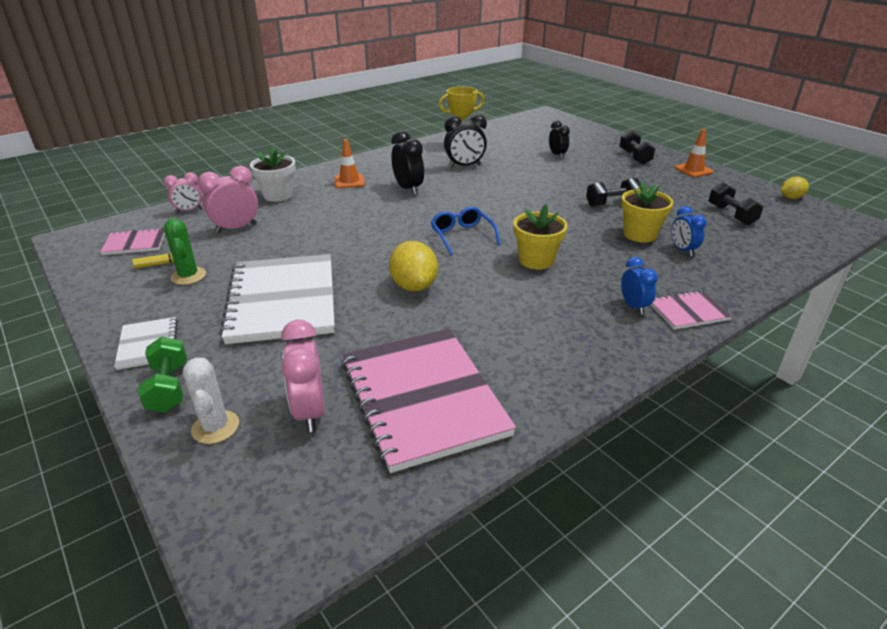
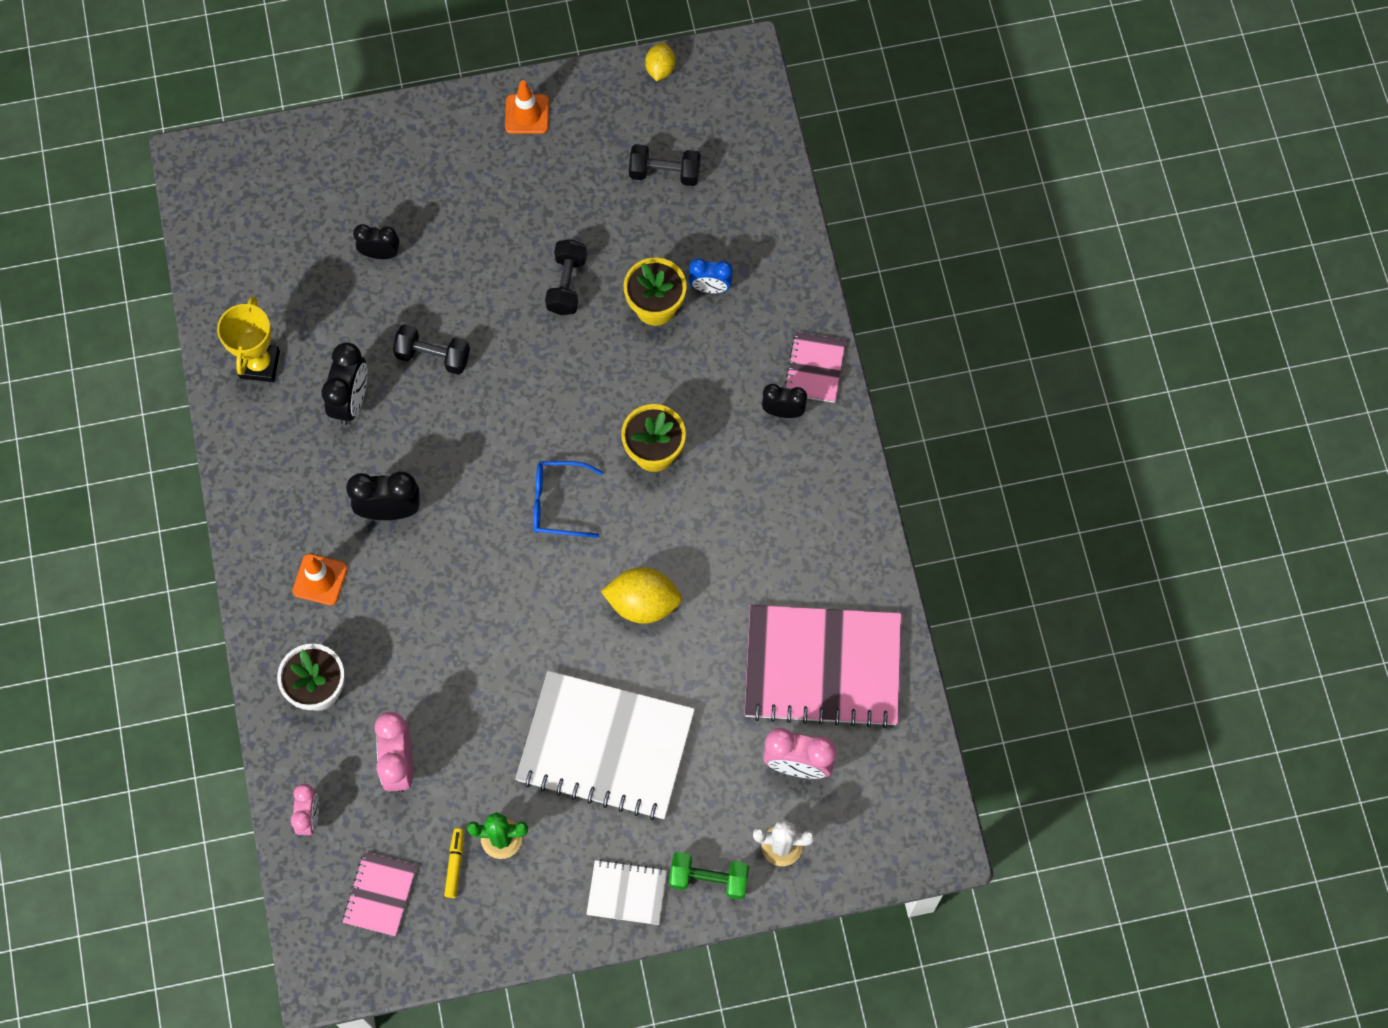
camera: 65 degrees left, 35 degrees up
(633, 306) = (783, 411): blue clock -> black clock
(634, 157) = (446, 156): black dumbbell -> black dumbbell (433, 356)

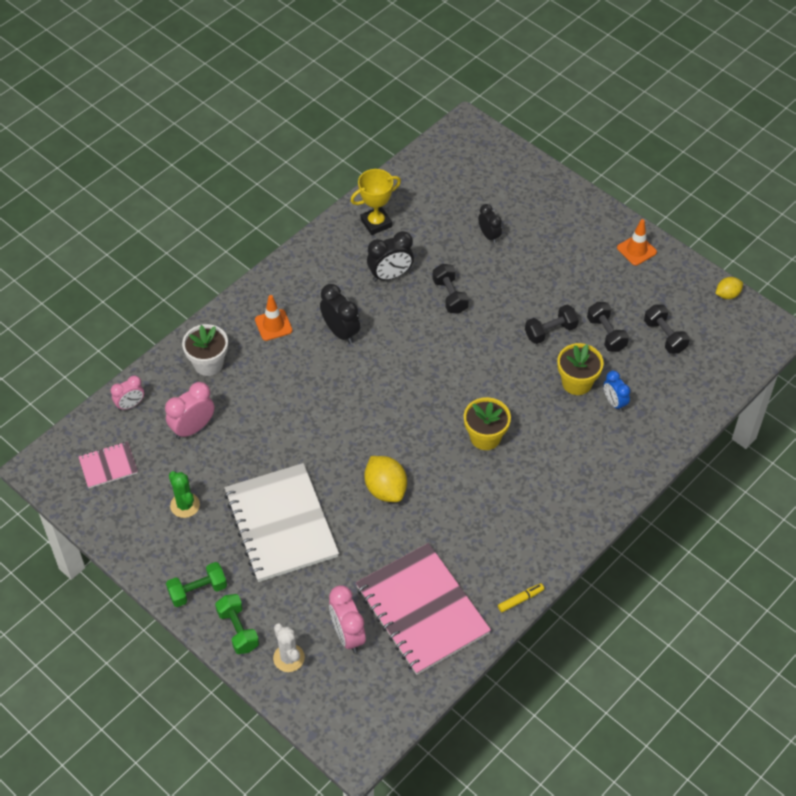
camera: 55 degrees right, 15 degrees down
(455, 864) = (152, 491): yellow marker -> yellow marker (520, 599)
(558, 503) = (412, 409): blue glasses -> none
(615, 230) = (606, 334): none -> black dumbbell
(627, 893) = (198, 591): white notebook -> green dumbbell
(783, 411) = (569, 488): black clock -> none
(814, 368) = (612, 488): pink notebook -> none

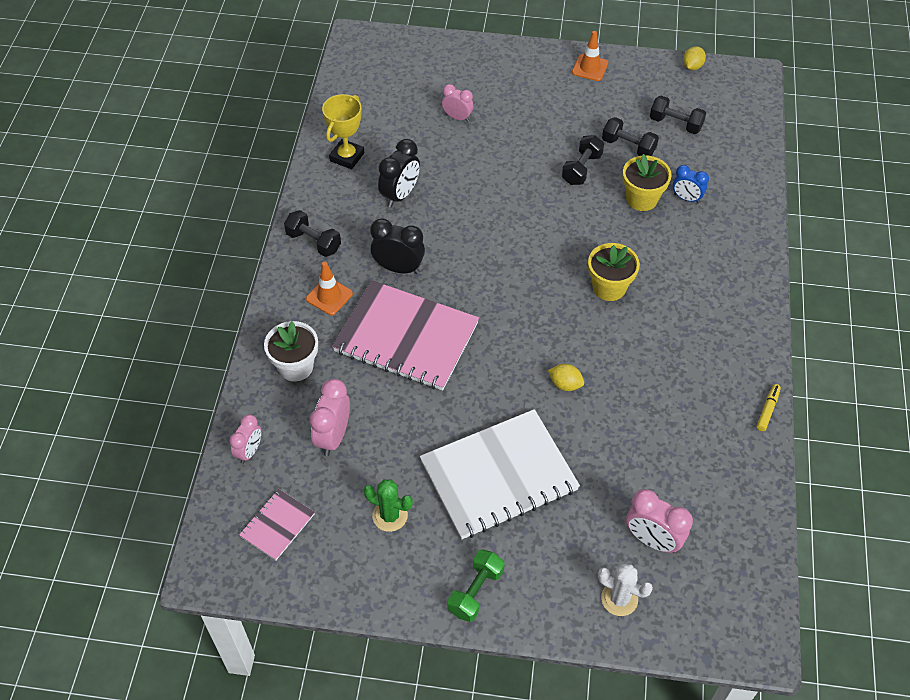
camera: 35 degrees left, 0 degrees up
(238, 630) = (548, 604): green dumbbell -> none
(281, 524) = (499, 476): white notebook -> white notebook turned 60 degrees counterclockwise
(385, 489) = (565, 384): yellow lemon -> yellow lemon, size x0.59
(422, 610) = (696, 474): pink notebook -> pink notebook (406, 337)
(450, 296) = (469, 185): black dumbbell -> black dumbbell (314, 242)
(489, 236) = (457, 117): black clock -> pink clock

